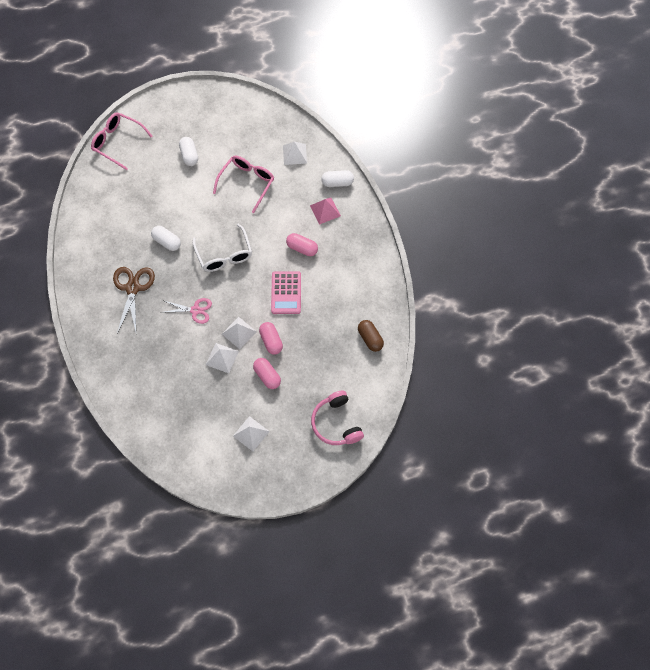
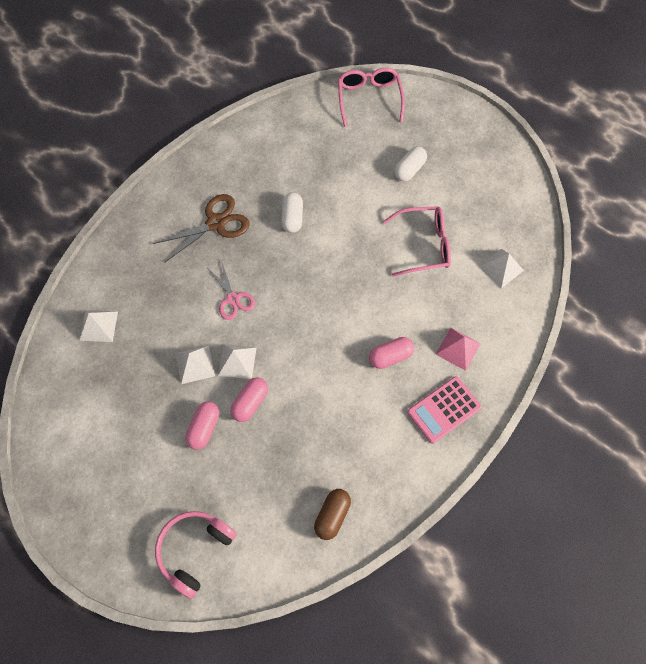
camera: 55 degrees right, 0 degrees up
(224, 255) = (319, 282): white glasses -> none
(251, 433) = (122, 458): white pyramid -> white pyramid (98, 325)
(286, 293) = (321, 377): pink calculator -> pink calculator (444, 410)
(302, 248) = (390, 356): pink capsule -> pink capsule turned 75 degrees clockwise
(337, 183) = (504, 337): white capsule -> none

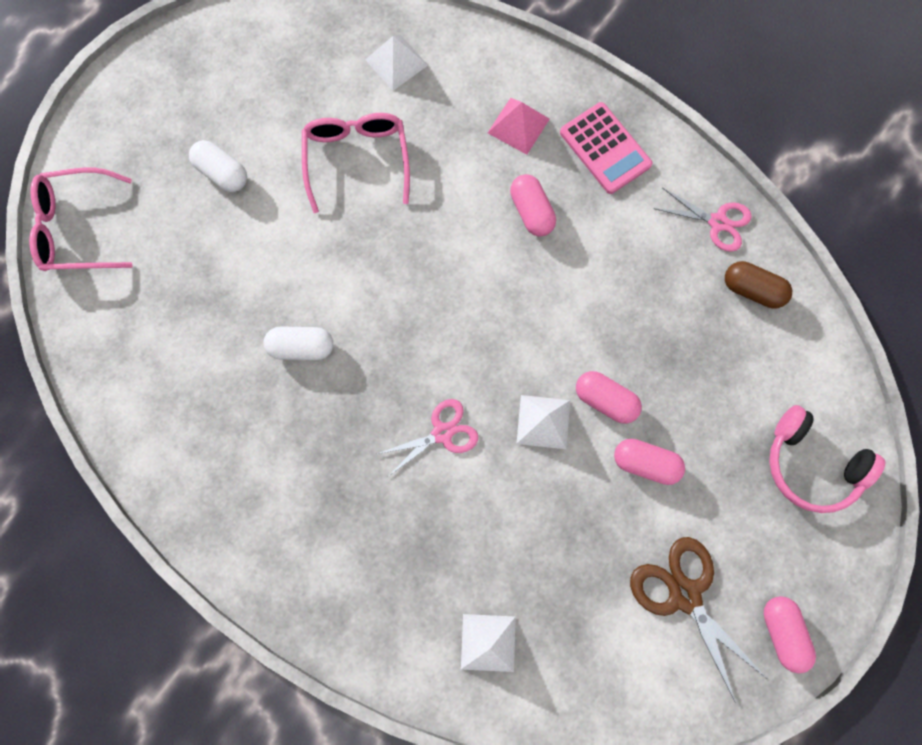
camera: 90 degrees left, 10 degrees up
(79, 516) = (782, 632): none -> pink capsule
(195, 364) = (549, 484): white pyramid -> none
(216, 223) = (306, 467): brown scissors -> brown scissors (684, 594)
(387, 492) = (717, 222): none -> pink scissors

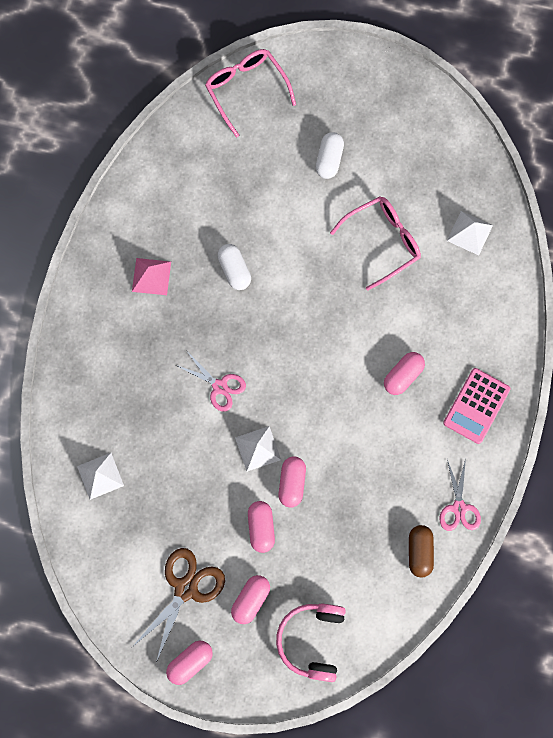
camera: 65 degrees right, 0 degrees up
(518, 125) = (463, 338): pink pyramid -> pink pyramid (151, 276)
(731, 517) = (250, 600): none -> pink capsule

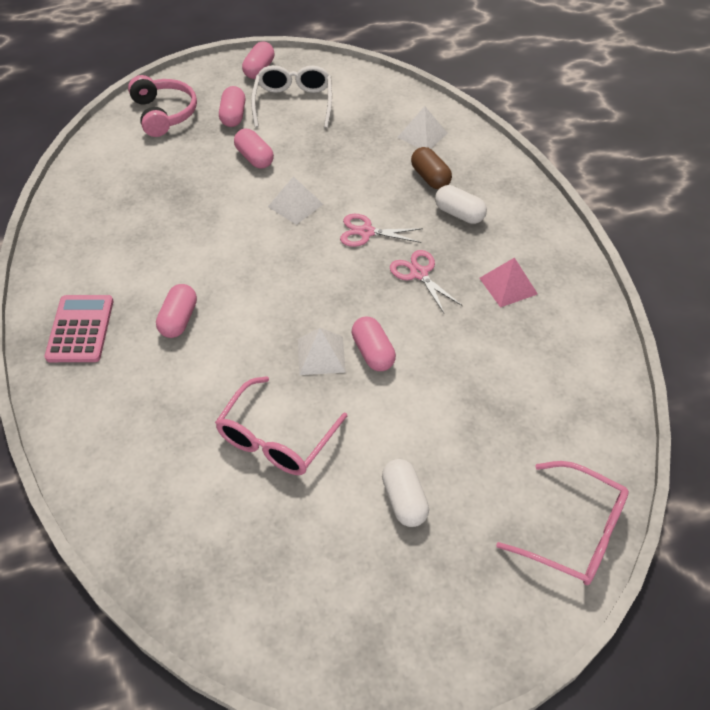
camera: 150 degrees right, 25 degrees down
(186, 588) = (293, 103): brown scissors -> white glasses
(234, 270) = (428, 330): white capsule -> white capsule (459, 214)
(292, 483) = (245, 195): pink capsule -> pink capsule (373, 353)
(419, 552) = (92, 198): brown capsule -> brown capsule (430, 178)
(459, 508) = (65, 242): pink scissors -> pink scissors (419, 273)
(469, 233) = (167, 504): white pyramid -> white pyramid (321, 355)

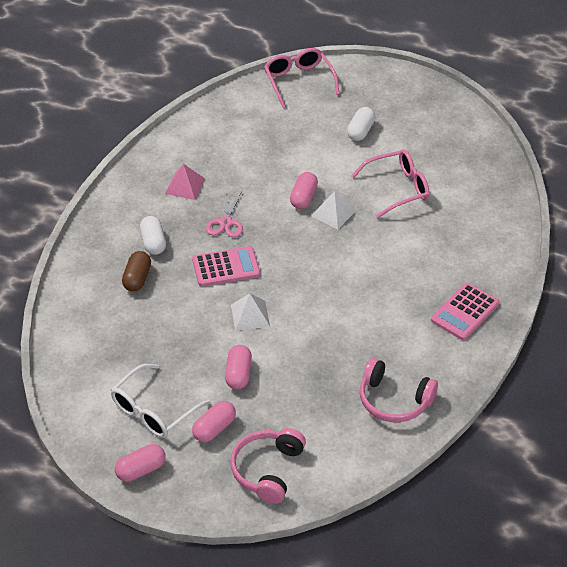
camera: 140 degrees left, 5 degrees down
(97, 210) = (394, 400): none -> pink headphones
(179, 320) = (398, 281): pink capsule -> none
(366, 232) = (226, 267): pink scissors -> pink calculator
(422, 135) = (97, 315): white pyramid -> none

